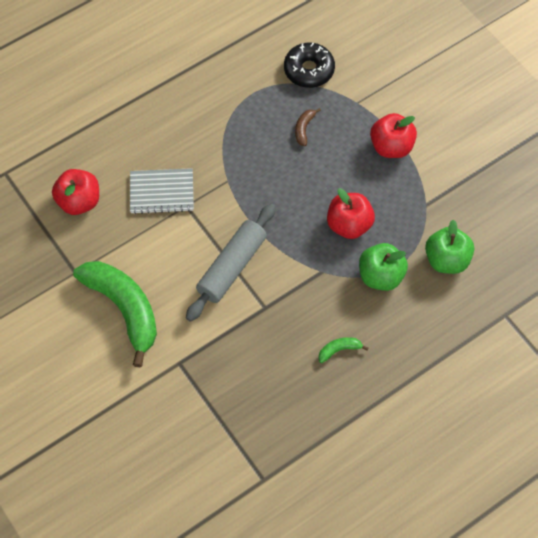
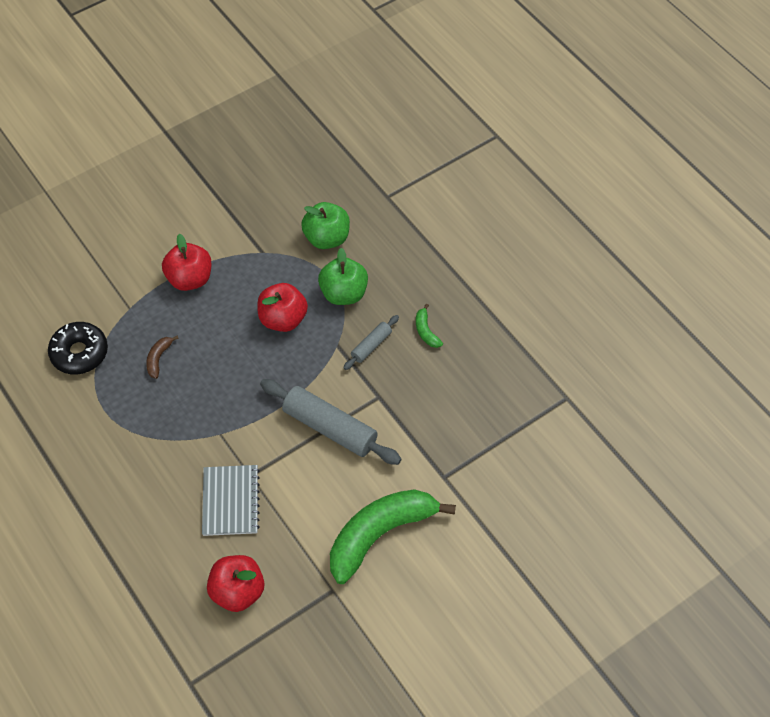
camera: 90 degrees left, 5 degrees down
(304, 129) = (158, 359): brown banana -> brown banana turned 90 degrees clockwise
(321, 301) = (371, 346): none -> grey rolling pin

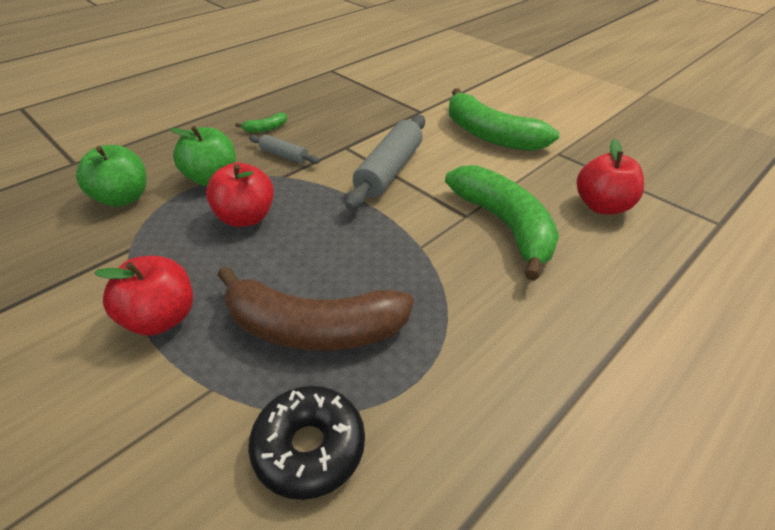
camera: 100 degrees left, 15 degrees down
(158, 359) = (313, 328): brown banana -> brown banana, size x2.50
(230, 501) = (504, 225): grey notebook -> green banana

